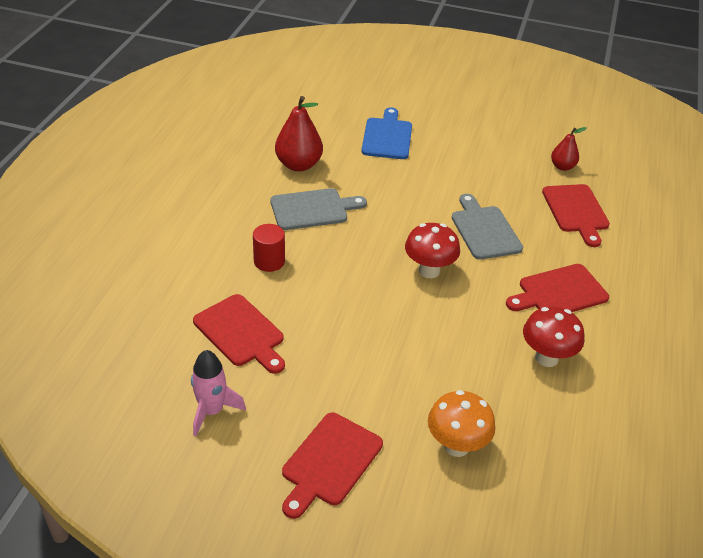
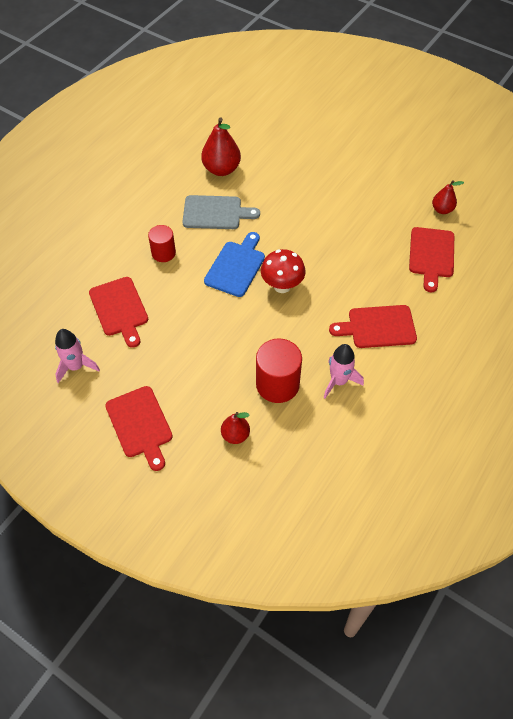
camera: 20 degrees right, 15 degrees up
(329, 462) = (140, 425): red cutting board -> red cutting board turned 75 degrees counterclockwise
(387, 137) = (305, 154): blue cutting board -> blue cutting board (236, 266)
(456, 446) = (235, 435): orange mushroom -> red pear
(478, 376) = (277, 384): none -> red cylinder
(484, 230) = (344, 258): grey cutting board -> none
(546, 358) = (338, 381): red mushroom -> pink rocket

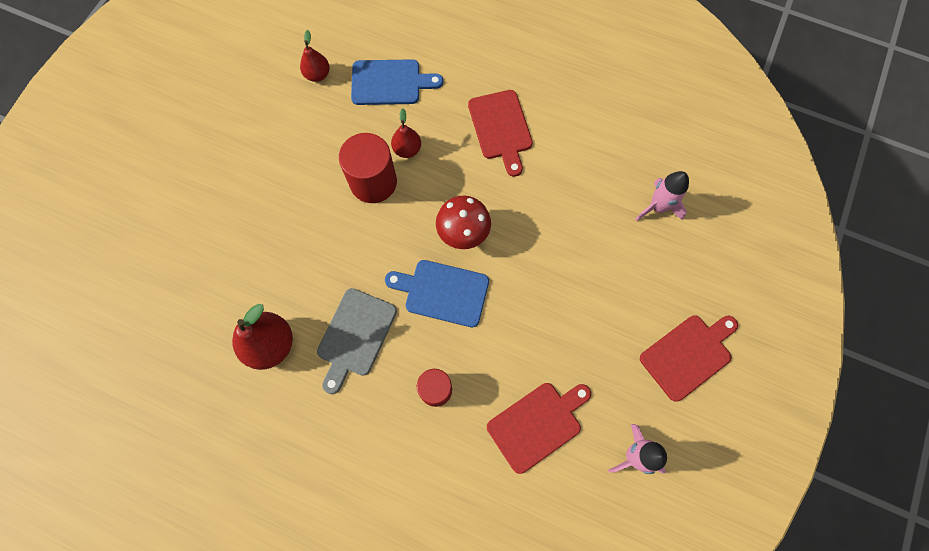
camera: 100 degrees left, 15 degrees up
(215, 213) = (355, 336): grey cutting board -> grey cutting board turned 150 degrees counterclockwise
(235, 435) = (671, 251): red pear -> red pear (407, 149)
(277, 384) = (598, 219): red cylinder -> red cylinder (373, 182)
(338, 381) = (579, 159): pink rocket -> pink rocket (657, 207)
(431, 255) = (390, 83): red cutting board -> blue cutting board

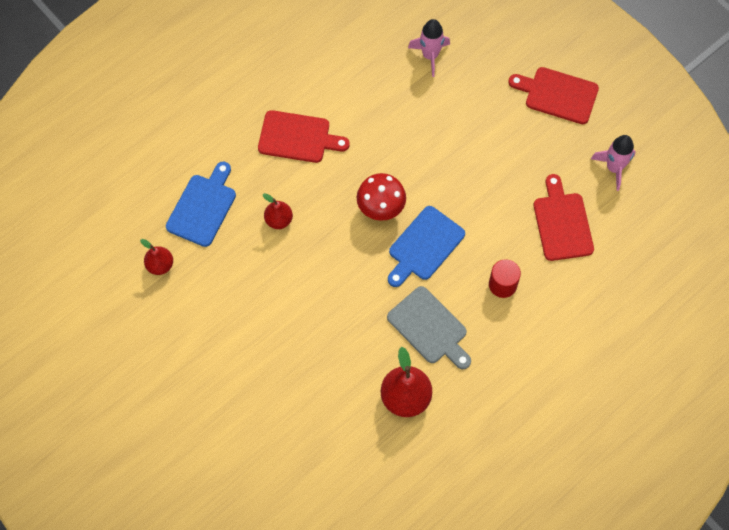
camera: 65 degrees left, 5 degrees down
(373, 182) = (296, 260): red cylinder -> none
(688, 355) = (557, 94): red cutting board -> red cutting board turned 60 degrees counterclockwise

